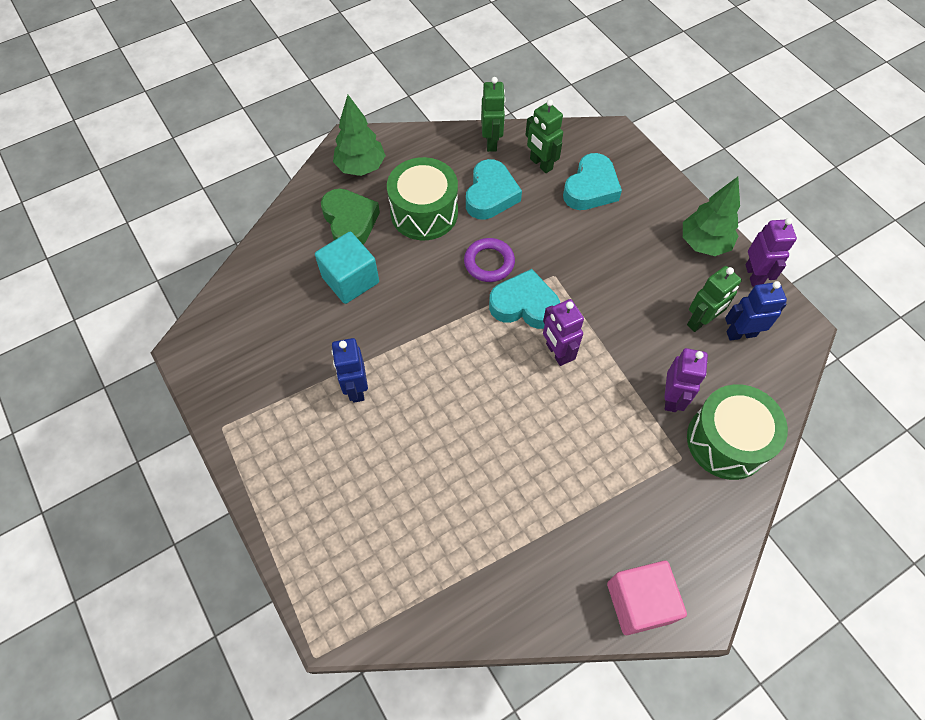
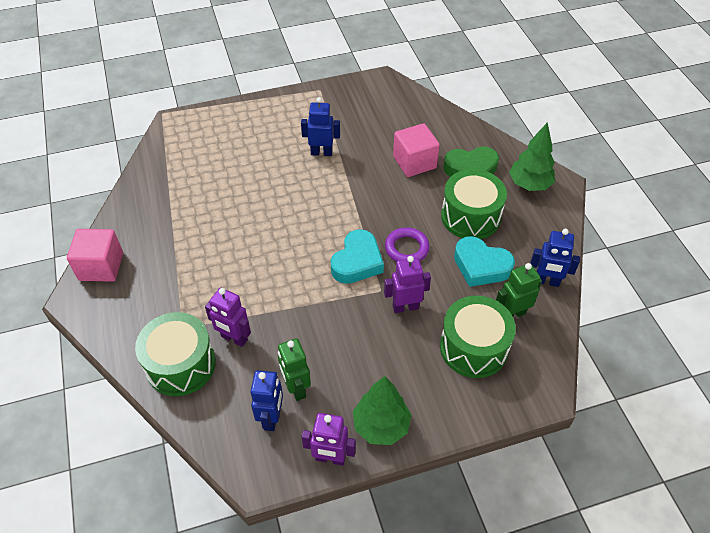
camera: 105 degrees right, 10 degrees down
(350, 280) = (414, 162): turquoise cube -> pink cube
(491, 142) = (546, 281): green robot -> blue robot
(557, 353) = (305, 272): purple robot -> purple robot (405, 307)
(591, 188) = (473, 347): turquoise heart -> green drum

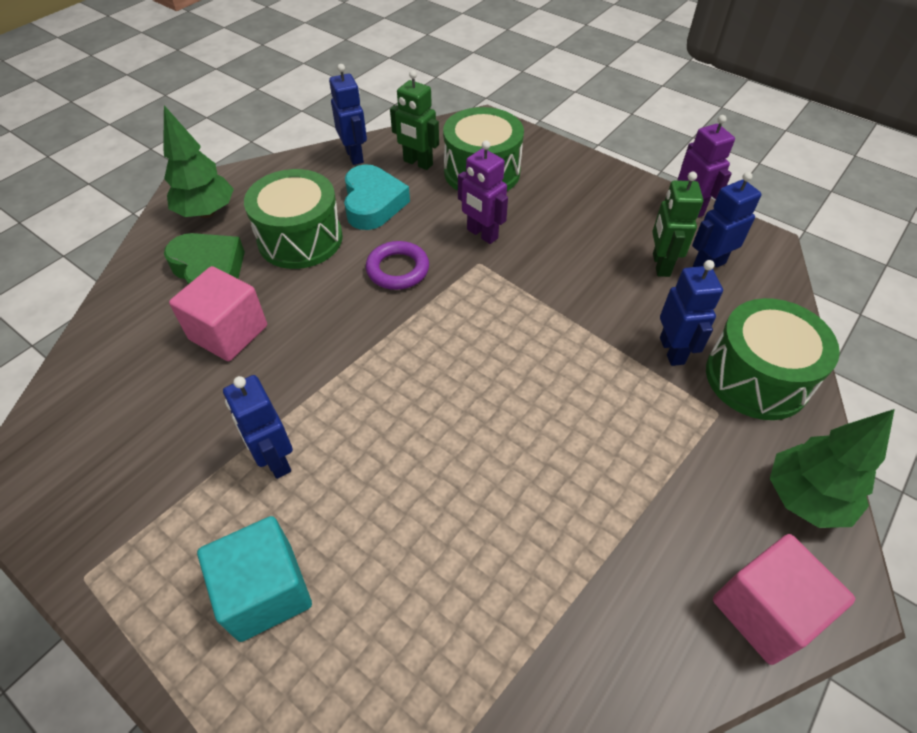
camera: 125 degrees left, 0 degrees up
(234, 338) = (672, 350): purple robot -> blue robot
(266, 130) = (265, 591): none -> turquoise cube
(296, 388) = (660, 265): green robot -> green robot turned 150 degrees clockwise
(357, 262) = (458, 302): turquoise heart -> none
(381, 426) = (624, 193): green tree -> green tree (804, 498)

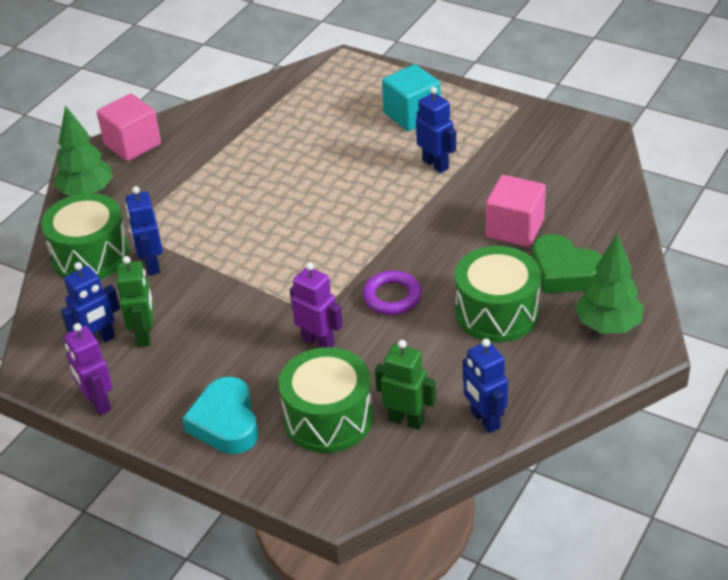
camera: 175 degrees right, 10 degrees down
(373, 203) = (439, 360): turquoise heart -> turquoise heart (226, 423)

